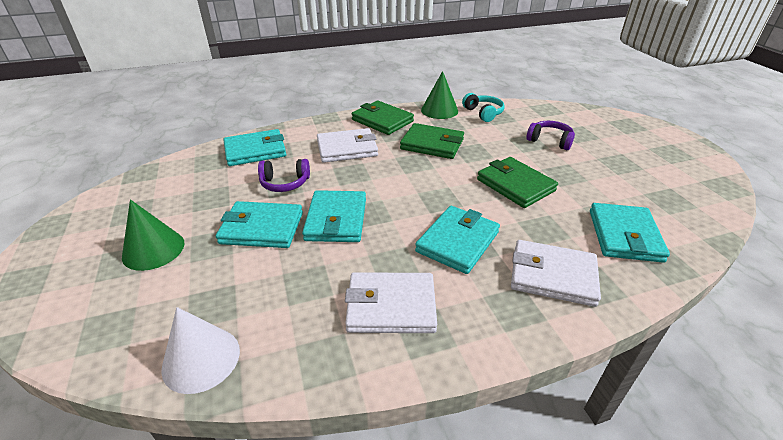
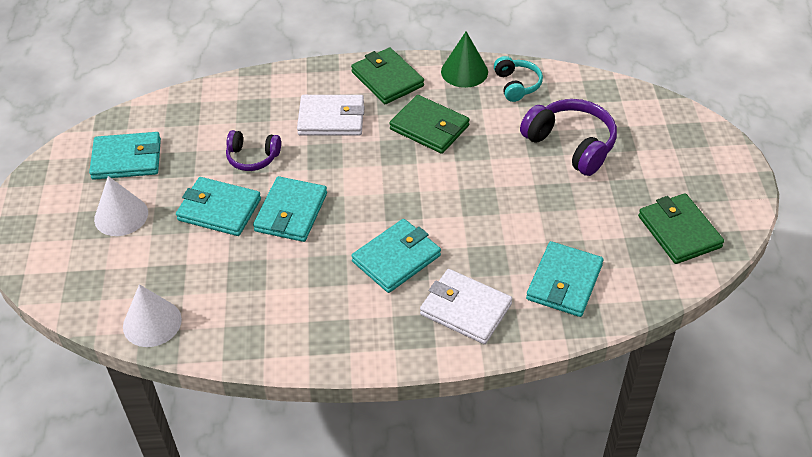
camera: 15 degrees right, 10 degrees up
(153, 249) = (121, 215): green cone -> white cone
(255, 151) = (231, 105): turquoise wallet -> turquoise wallet (127, 159)
(391, 306) = (310, 309): white wallet -> none
(515, 185) = (491, 202): green wallet -> green wallet (679, 231)
(550, 141) = (571, 145): purple headphones -> purple headphones, size x1.67

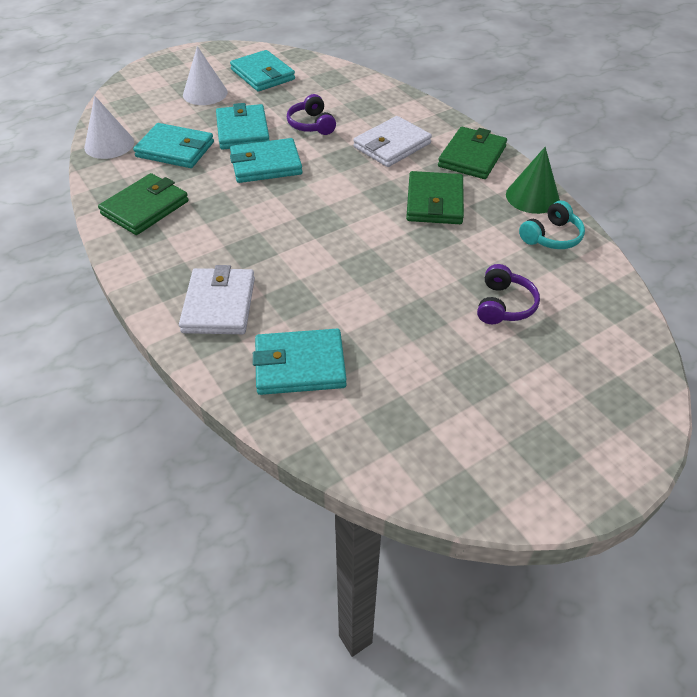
camera: 60 degrees right, 0 degrees up
(331, 118) = (392, 145): white wallet -> white wallet turned 75 degrees clockwise
(396, 258) = (254, 240): turquoise wallet -> turquoise wallet (175, 149)
(571, 145) = (504, 305): purple headphones -> purple headphones, size x0.60
(679, 231) = (448, 444): green wallet -> green wallet (145, 208)

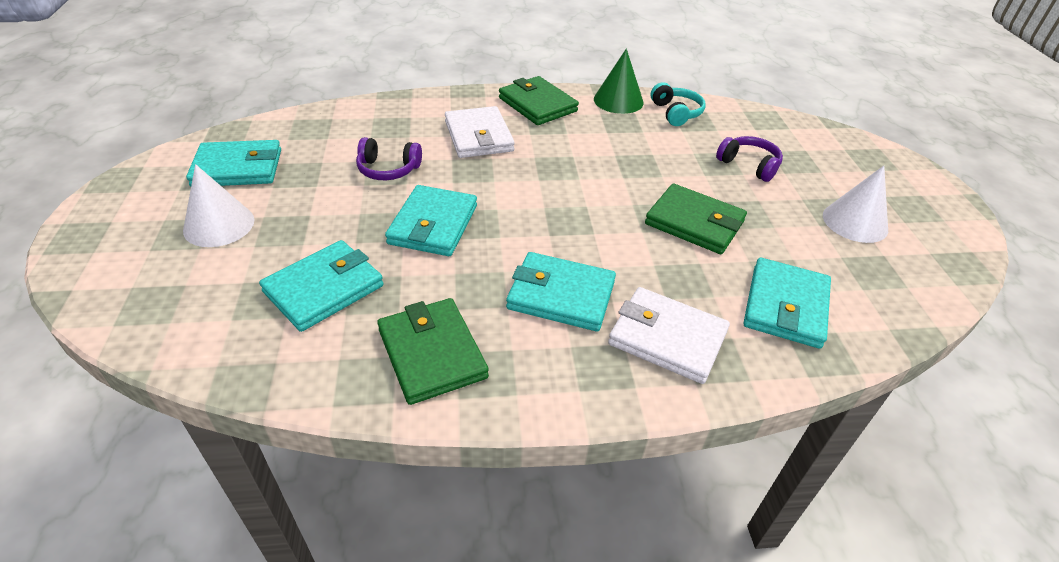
camera: 65 degrees left, 5 degrees down
(109, 144) = (237, 353): white cone -> white cone (855, 222)
(242, 131) = (344, 220): turquoise wallet -> turquoise wallet (561, 295)
(434, 202) = (589, 146): green wallet -> green wallet (694, 223)

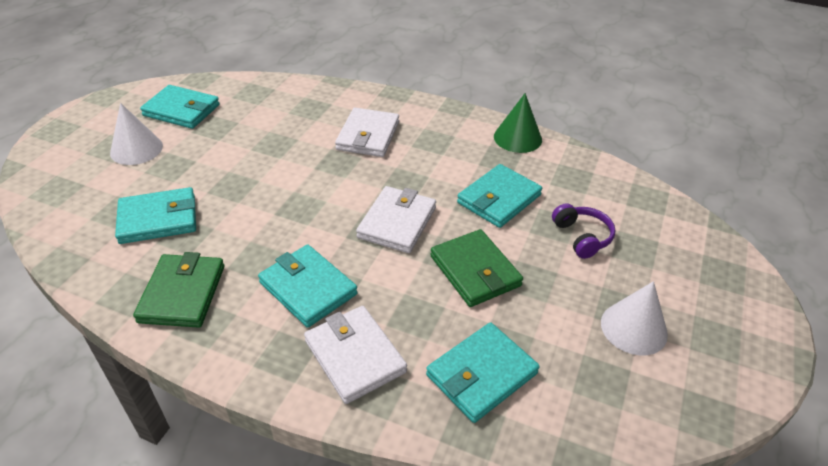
camera: 30 degrees right, 0 degrees up
(388, 169) = (277, 143): purple headphones -> none
(433, 224) = (269, 197): turquoise wallet -> turquoise wallet (499, 199)
(537, 105) = (442, 121): green wallet -> none
(585, 205) = (397, 222): none -> white wallet
(676, 113) = (561, 165): turquoise headphones -> none

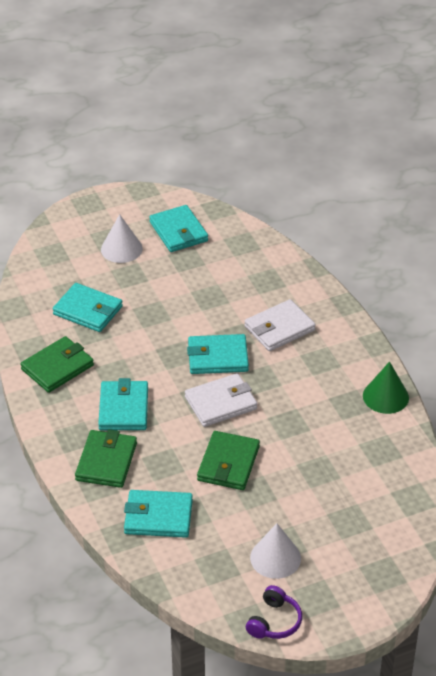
camera: 45 degrees right, 0 degrees up
(355, 356) = (106, 461): white wallet -> green wallet
(499, 199) = (307, 431): turquoise wallet -> turquoise wallet (218, 357)
(582, 237) = (325, 490): purple headphones -> purple headphones (274, 621)

